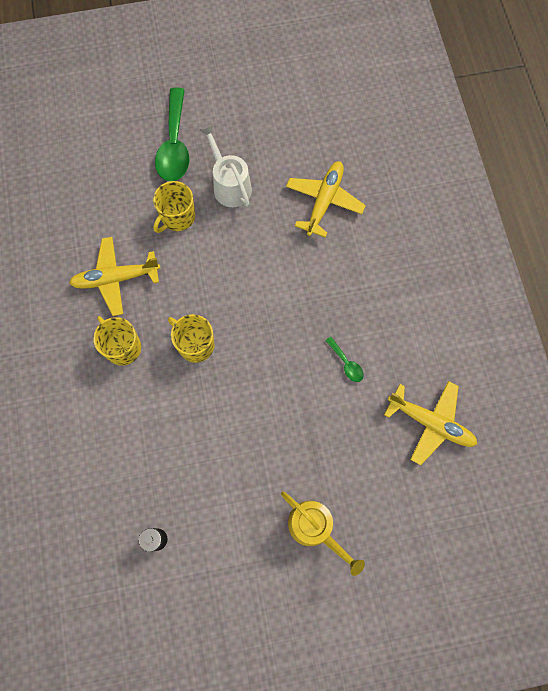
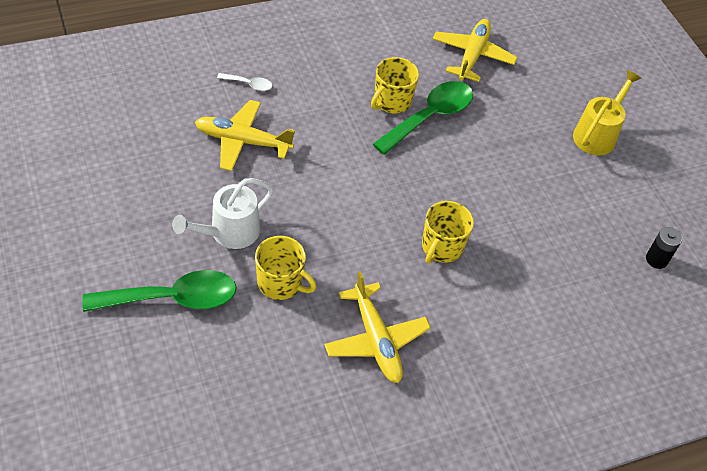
camera: 105 degrees left, 20 degrees down
(122, 347) = (462, 320): yellow mug -> yellow mug (391, 101)
(346, 363) = (430, 117): green spoon -> green spoon, size x2.23
(392, 211) = (249, 84): none -> white spoon

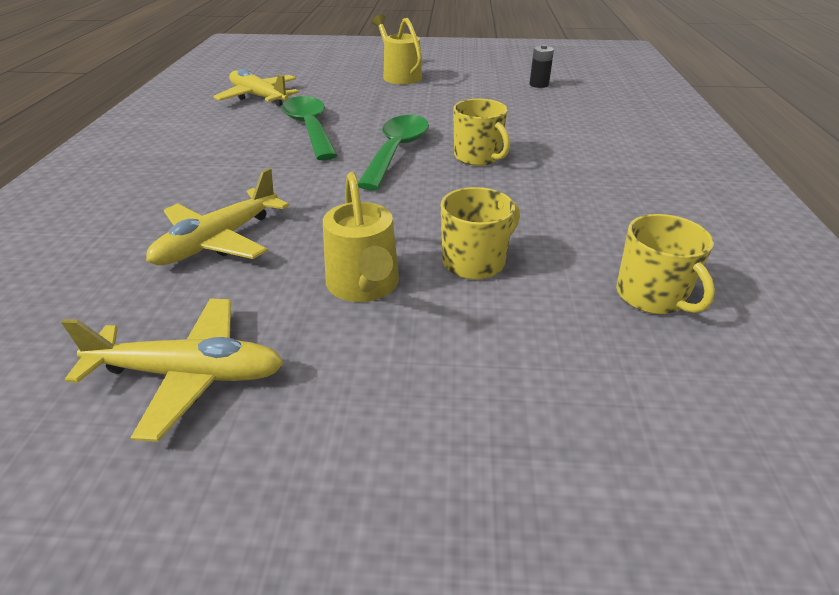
camera: 60 degrees left, 15 degrees down
(172, 298) = (454, 370): green spoon -> green spoon (396, 151)
(229, 232) = (364, 285): white watering can -> yellow watering can
(249, 84) = (130, 216): white spoon -> none
(376, 340) = (586, 216): yellow plane -> yellow plane (189, 374)
(391, 101) = (268, 141): yellow mug -> yellow mug (652, 296)

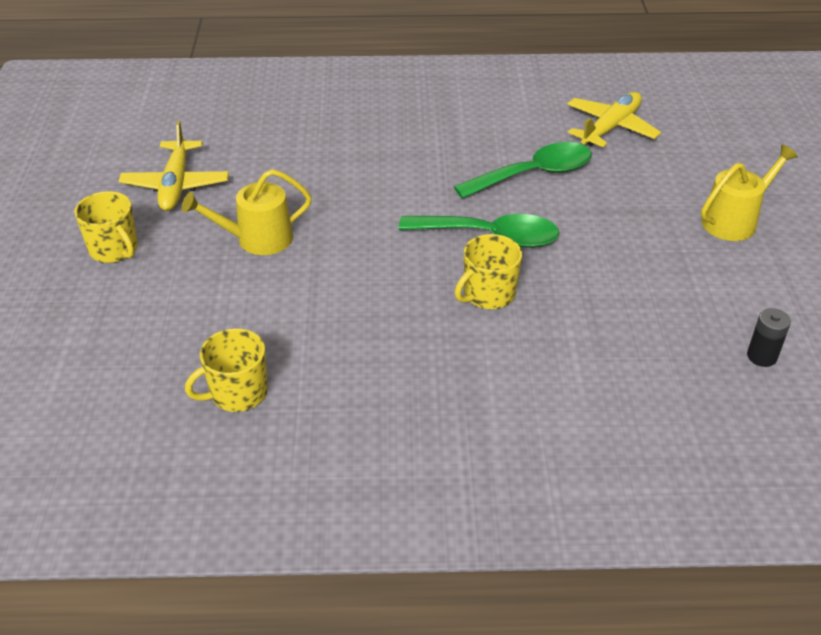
camera: 85 degrees right, 5 degrees up
(218, 241) = (314, 165): yellow plane -> none
(475, 262) = (287, 293): yellow mug -> yellow mug (114, 249)

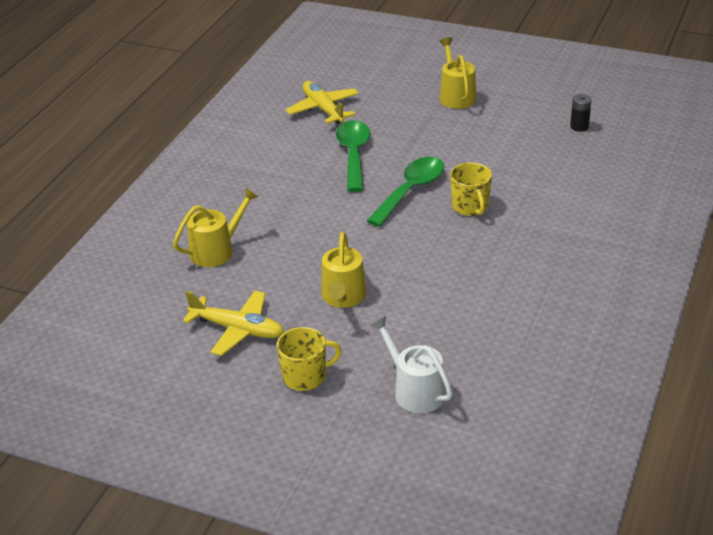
camera: 65 degrees left, 5 degrees down
(111, 335) = (415, 391): none -> white watering can
(237, 393) = (510, 336): yellow mug -> none
(298, 135) = (216, 250): none -> yellow watering can

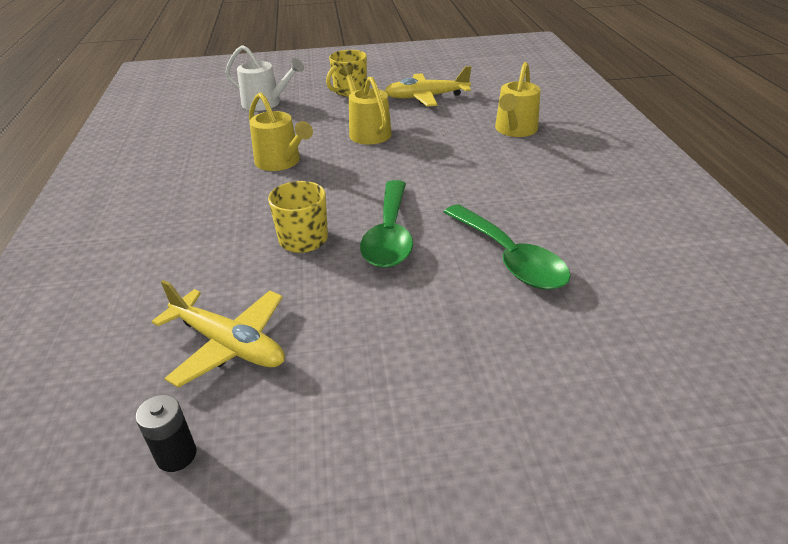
camera: 150 degrees right, 0 degrees up
(323, 109) = (649, 319): yellow plane -> yellow plane (229, 344)
(456, 96) = (467, 449): yellow watering can -> yellow watering can (281, 162)

